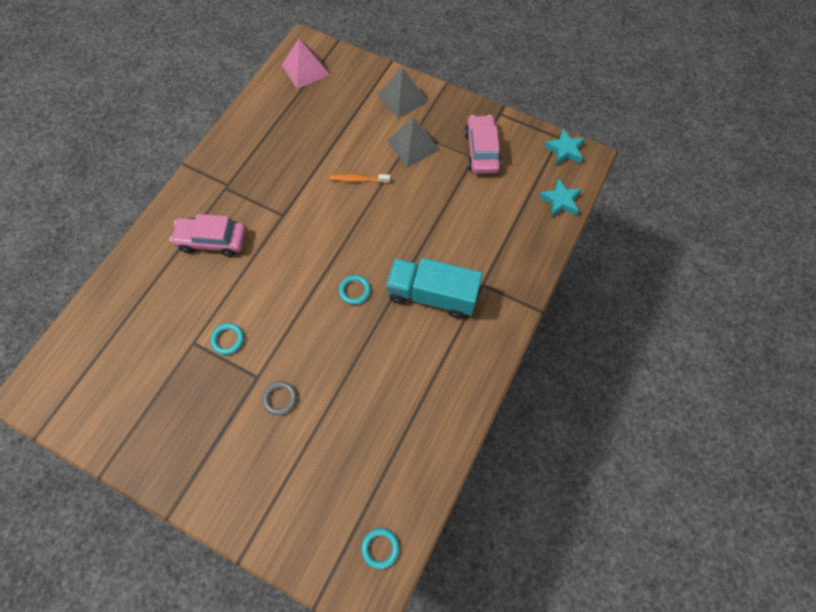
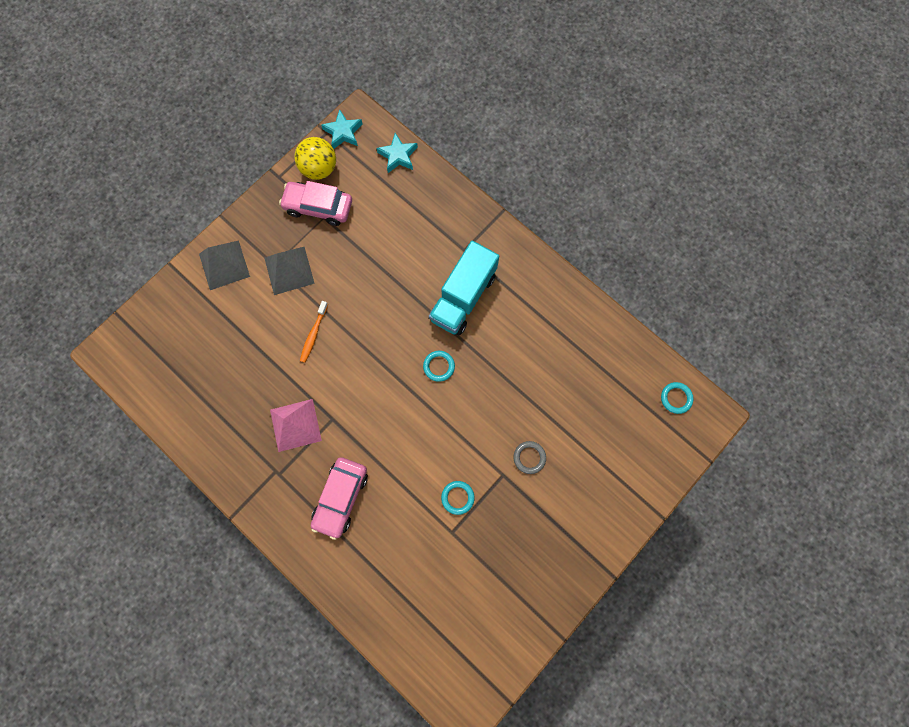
camera: 75 degrees left, 10 degrees up
(305, 69) = (146, 358): pink pyramid -> pink pyramid (295, 425)
(520, 141) = (319, 169): none -> yellow ball

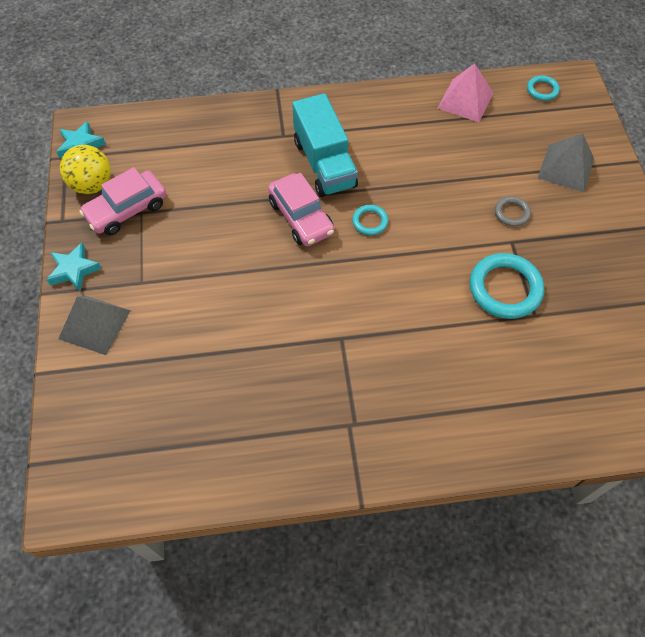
camera: 50 degrees left, 15 degrees down
(289, 270) = (160, 274): grey pyramid -> grey pyramid (566, 168)
(295, 425) = (318, 374): pink pyramid -> pink pyramid (465, 100)
(313, 334) = (243, 296): orange toothbrush -> none
(341, 497) = (426, 384): pink car -> pink car (301, 217)
(398, 156) = (149, 123): turquoise star -> turquoise star (74, 270)
(457, 497) = (505, 288): turquoise ring -> turquoise ring, size x1.93

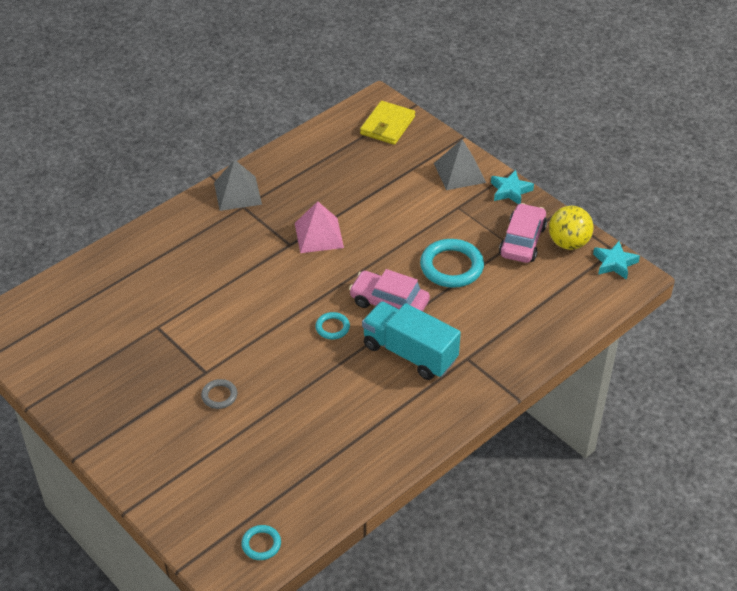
camera: 145 degrees right, 15 degrees down
(95, 449) = (387, 125): none -> yellow wallet
(465, 100) = (332, 486): pink pyramid -> pink pyramid (319, 235)
(505, 288) = (191, 333): turquoise ring -> turquoise ring (451, 267)
(566, 168) = (192, 465): grey pyramid -> grey pyramid (237, 193)

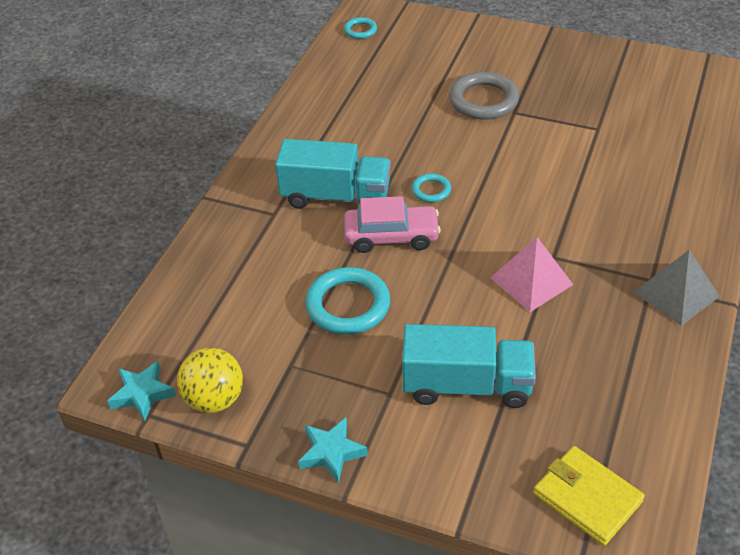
camera: 155 degrees right, 0 degrees up
(219, 396) = (483, 100): grey ring -> grey ring, size x1.93
(387, 125) = (587, 498): yellow wallet -> yellow wallet turned 45 degrees counterclockwise
(409, 194) = (466, 385): none -> turquoise truck
(459, 172) = (422, 453): grey pyramid -> none
(522, 241) = (277, 376): pink car -> none

